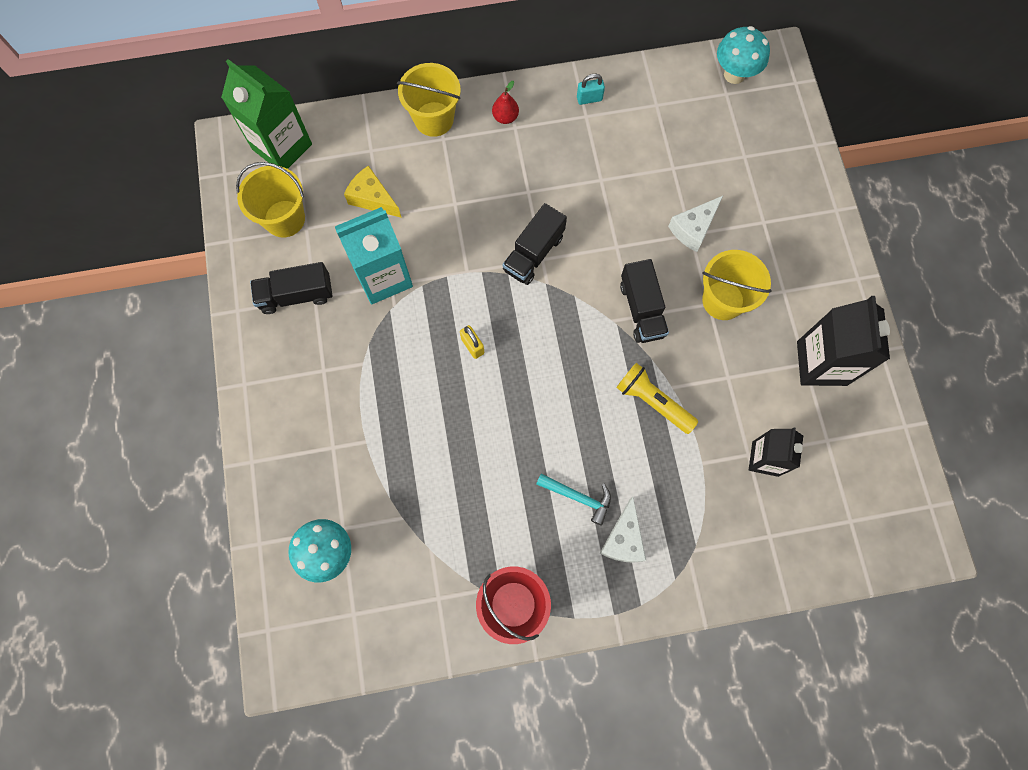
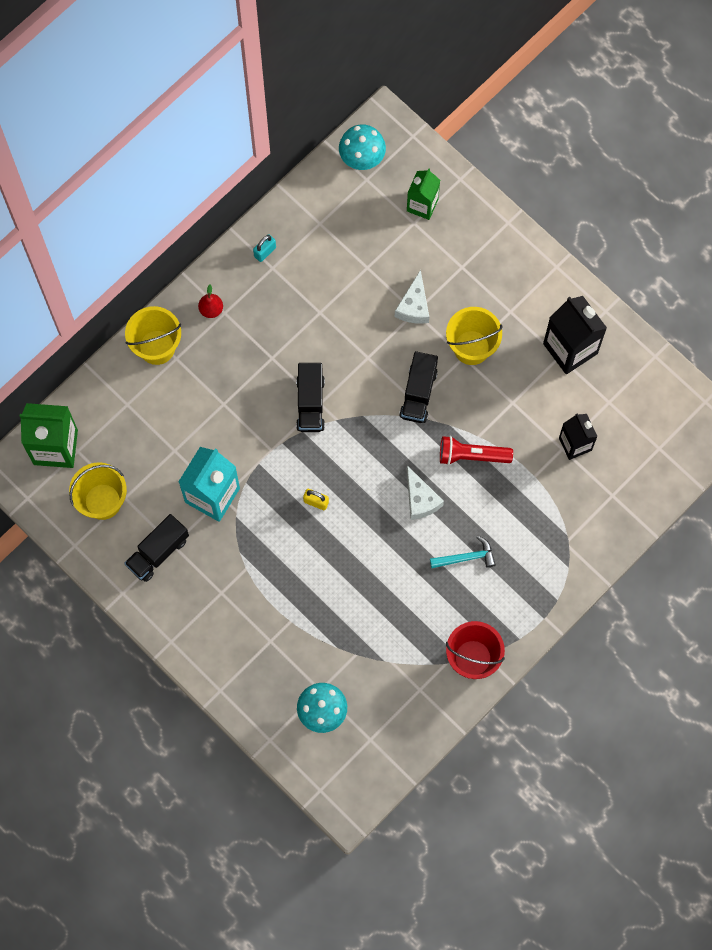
camera: 35 degrees left, 0 degrees up
(372, 198) = (158, 441): yellow cheese -> none
(623, 539) = (516, 564): white cheese -> white cheese (420, 499)
(641, 309) = (418, 393): black truck -> black truck turned 60 degrees clockwise
(653, 401) = (471, 455): yellow flashlight -> red flashlight
(763, 145) = (422, 205): none -> green carton

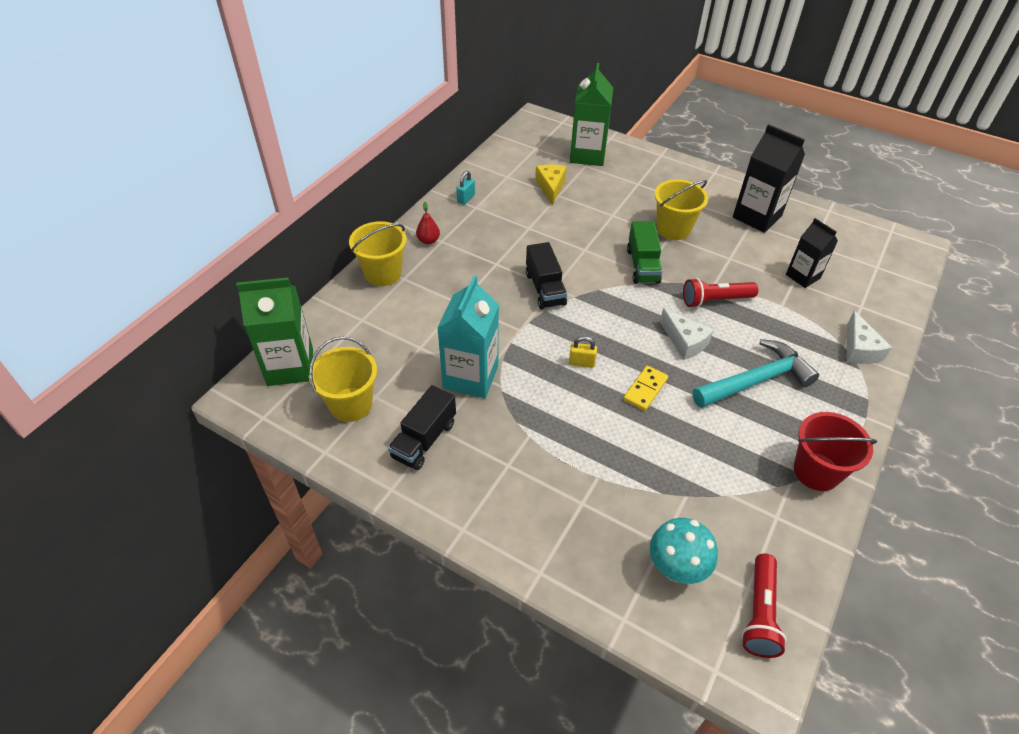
camera: 15 degrees left, 25 degrees down
(362, 159) = (527, 138): turquoise mushroom -> none
(362, 253) = (550, 187): none -> yellow cheese
(362, 544) = (645, 389): none -> yellow domino
(370, 759) = (759, 613): none -> red flashlight
(414, 306) = (610, 211): white cheese -> white cheese (859, 349)
(418, 393) = (642, 265): black truck -> green truck
(422, 205) = (587, 155): green carton -> green carton, size x1.59
(466, 557) = (756, 380): turquoise hammer -> turquoise hammer, size x1.81

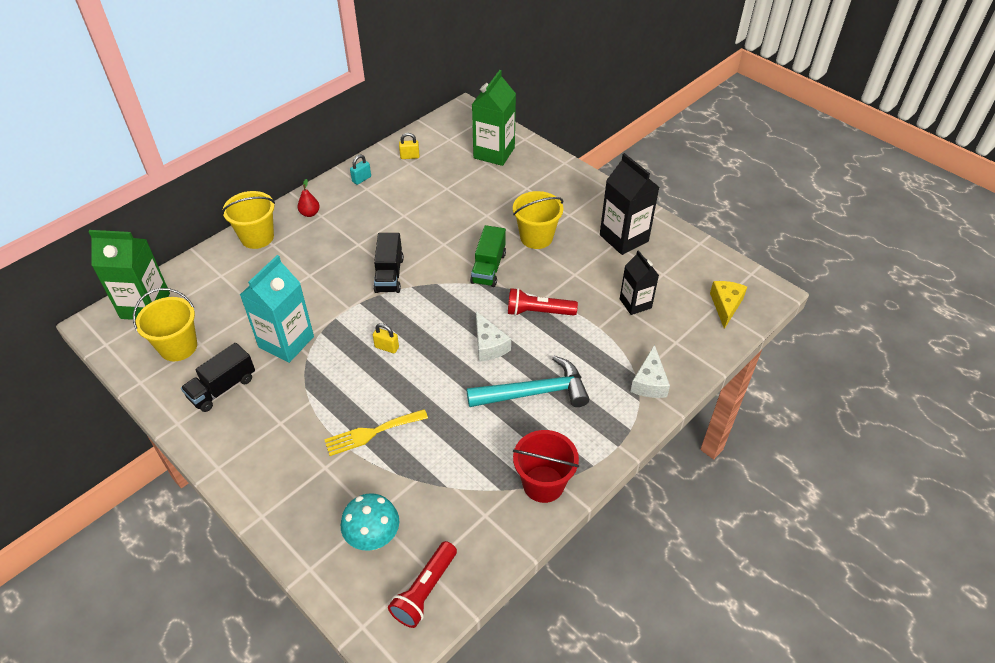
camera: 15 degrees right, 0 degrees up
(504, 170) = (410, 156): none -> yellow padlock
(550, 187) = (443, 180): yellow cheese -> yellow cheese (725, 306)
(613, 455) = (371, 433): none -> yellow fork
(645, 389) = (430, 381): yellow domino -> none

